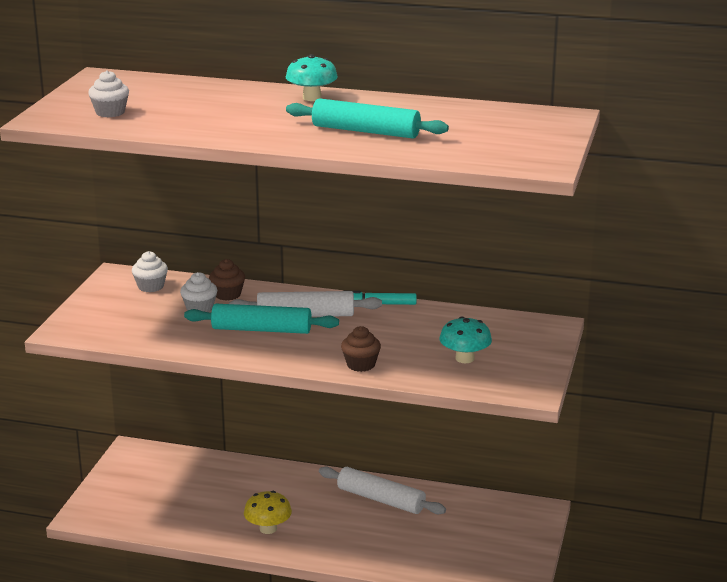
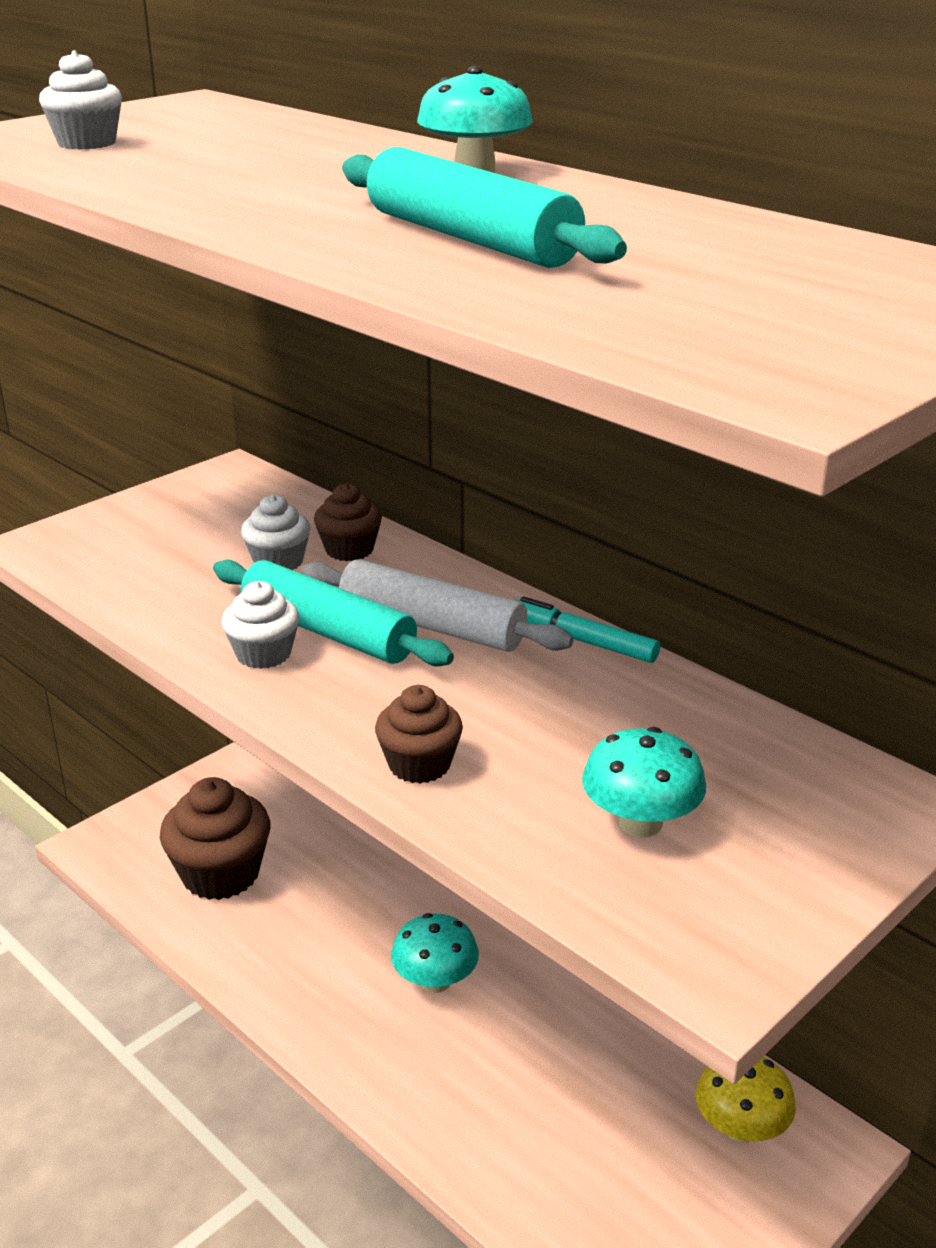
camera: 30 degrees right, 5 degrees up
(151, 286) = (253, 504): white cupcake -> white cupcake (263, 654)
(168, 506) = (220, 874): none -> brown cupcake
(268, 528) = (325, 979): yellow mushroom -> yellow mushroom (740, 1127)
(322, 511) = (435, 981): none -> turquoise mushroom
(381, 500) = (550, 997): white rolling pin -> none

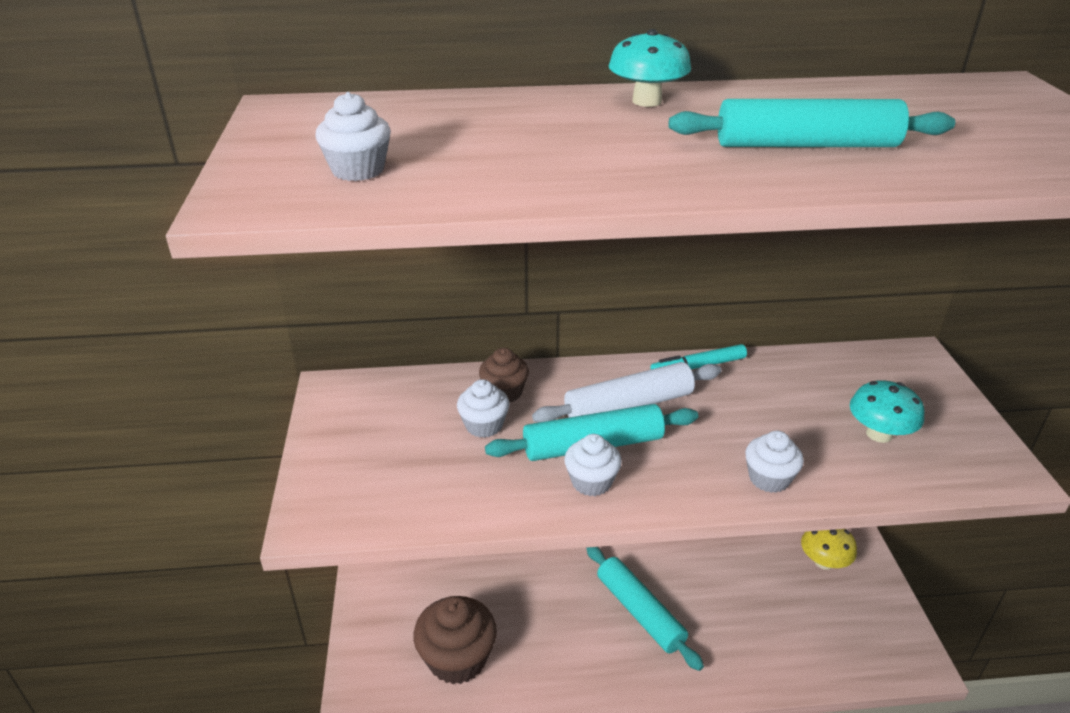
camera: 50 degrees left, 5 degrees up
(419, 765) = (769, 478): brown cupcake -> white cupcake
(435, 981) = (639, 612): turquoise mushroom -> turquoise rolling pin

